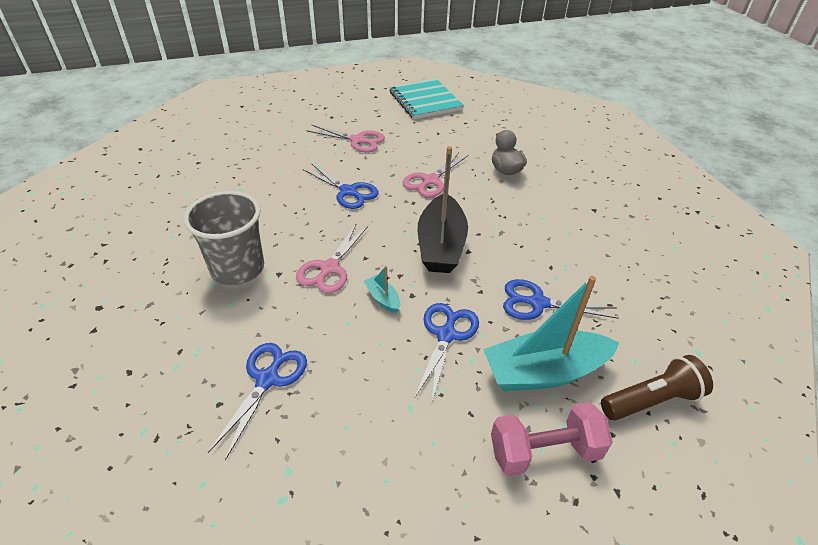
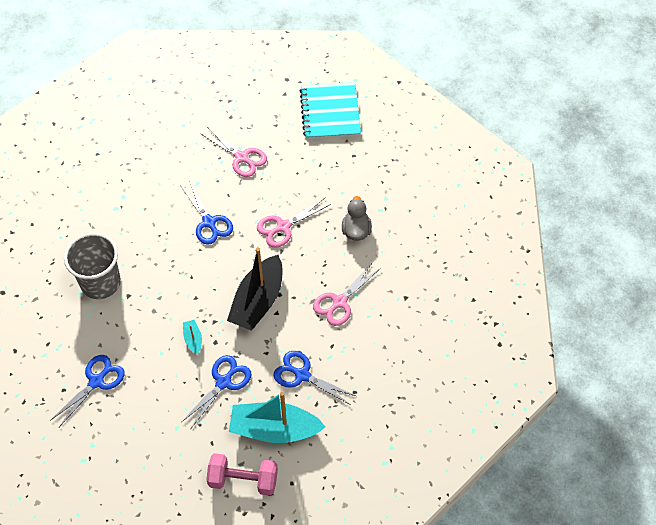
camera: 20 degrees right, 15 degrees up
(329, 268) = (166, 300): pink scissors -> pink scissors (339, 302)
(651, 400) = (332, 470): brown flashlight -> none

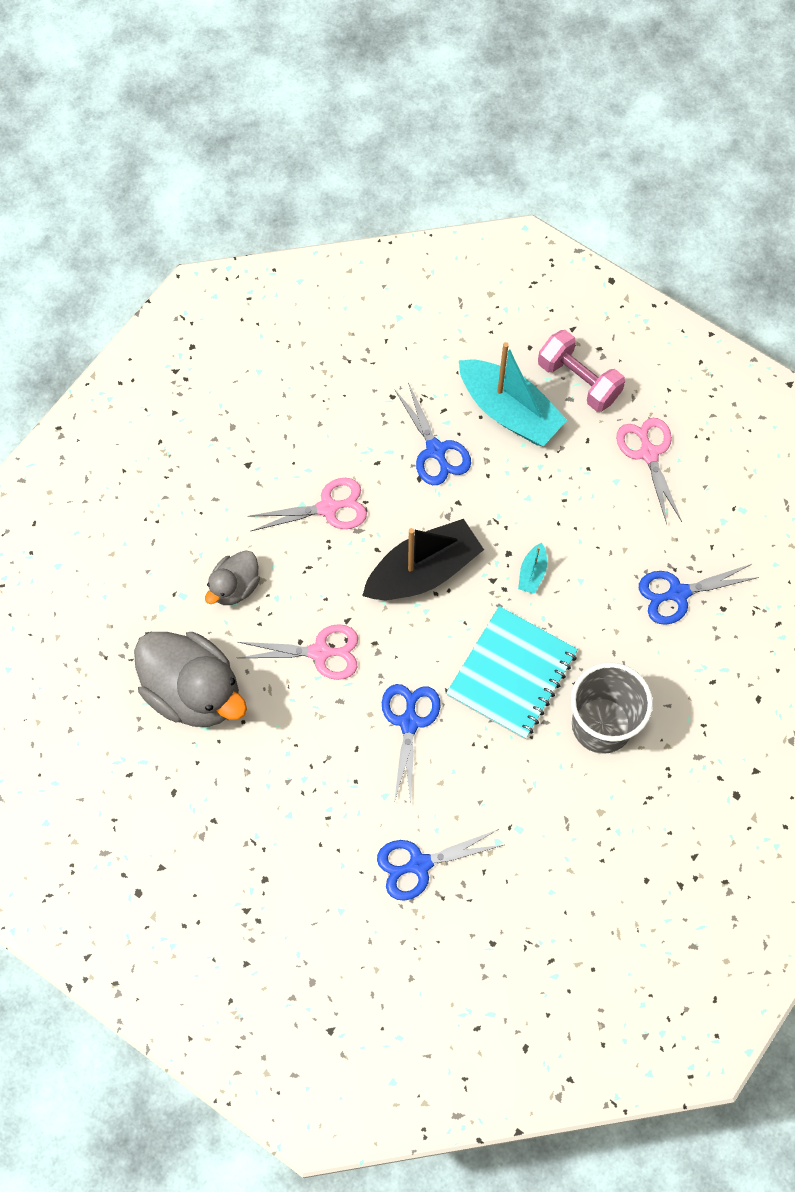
camera: 145 degrees left, 10 degrees up
(223, 382) = (530, 498): blue scissors -> blue scissors (419, 864)
(241, 157) = (298, 797): pink scissors -> pink scissors (648, 453)
(330, 112) = (124, 789): turquoise notebook -> turquoise notebook (512, 674)
(333, 171) = (194, 691): none -> grey duck

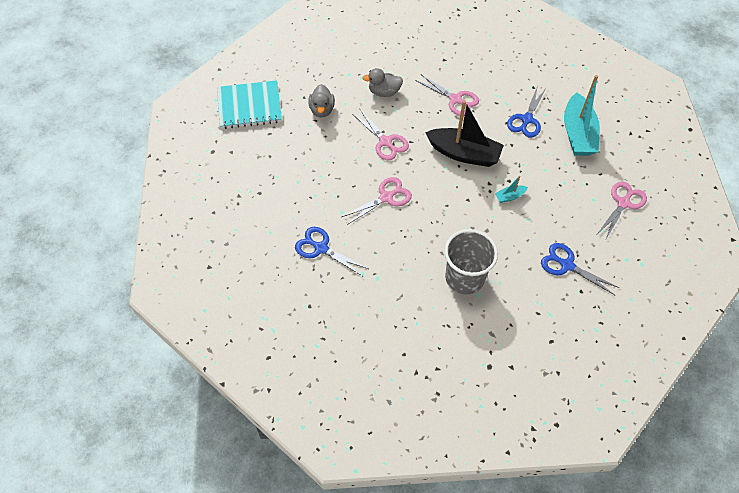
camera: 50 degrees right, 10 degrees down
(194, 691) = (322, 110): grey duck -> grey duck, size x0.53
(409, 722) = (386, 197): blue scissors -> pink scissors
(512, 674) = (451, 222): turquoise notebook -> turquoise notebook (249, 106)
(578, 381) = (625, 150): pink dumbbell -> none

